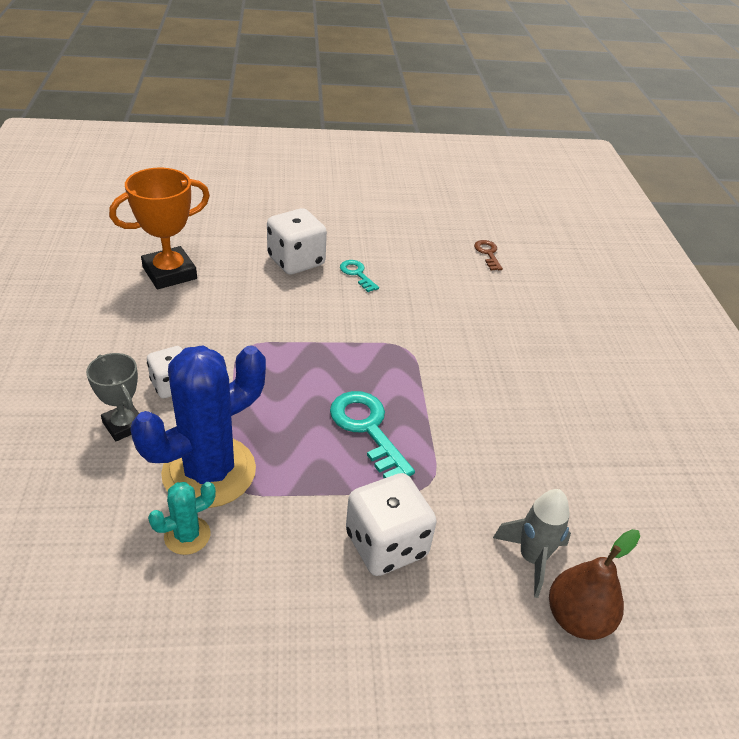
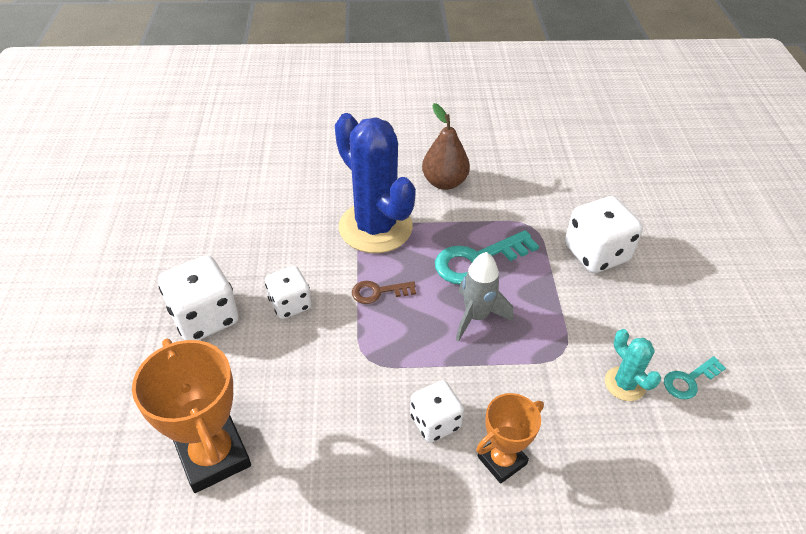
camera: 85 degrees left, 5 degrees up
(124, 425) = (502, 460): grey trophy -> orange trophy
(209, 471) = (550, 375): blue cactus -> blue cactus (375, 227)
(309, 303) = (290, 304): none -> white dice
(357, 274) = (239, 262): turquoise key -> turquoise key (689, 380)
(488, 253) = (214, 159): brown key -> brown key (378, 292)
(531, 558) = (586, 180): grey rocket -> grey rocket (476, 316)
(577, 618) = (626, 166): brown pear -> brown pear (444, 182)

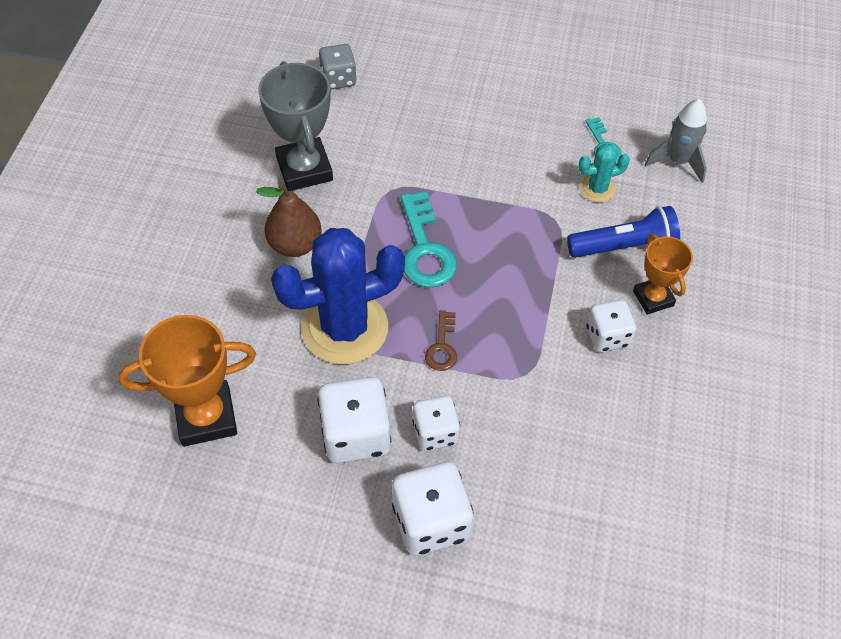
camera: 75 degrees left, 10 degrees up
(213, 456) = (608, 527): orange trophy -> orange trophy (206, 417)
(476, 316) = (497, 271): grey rocket -> grey rocket (677, 161)
(522, 171) = (304, 169): none -> grey trophy
(559, 421) = (624, 246): none -> blue flashlight
(596, 253) = (446, 152): white dice -> white dice (356, 434)
(632, 169) = (338, 79): none -> grey dice

